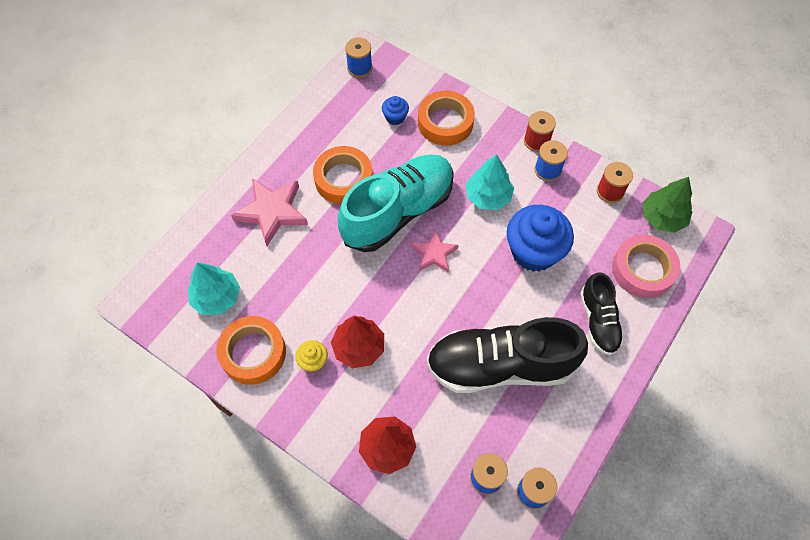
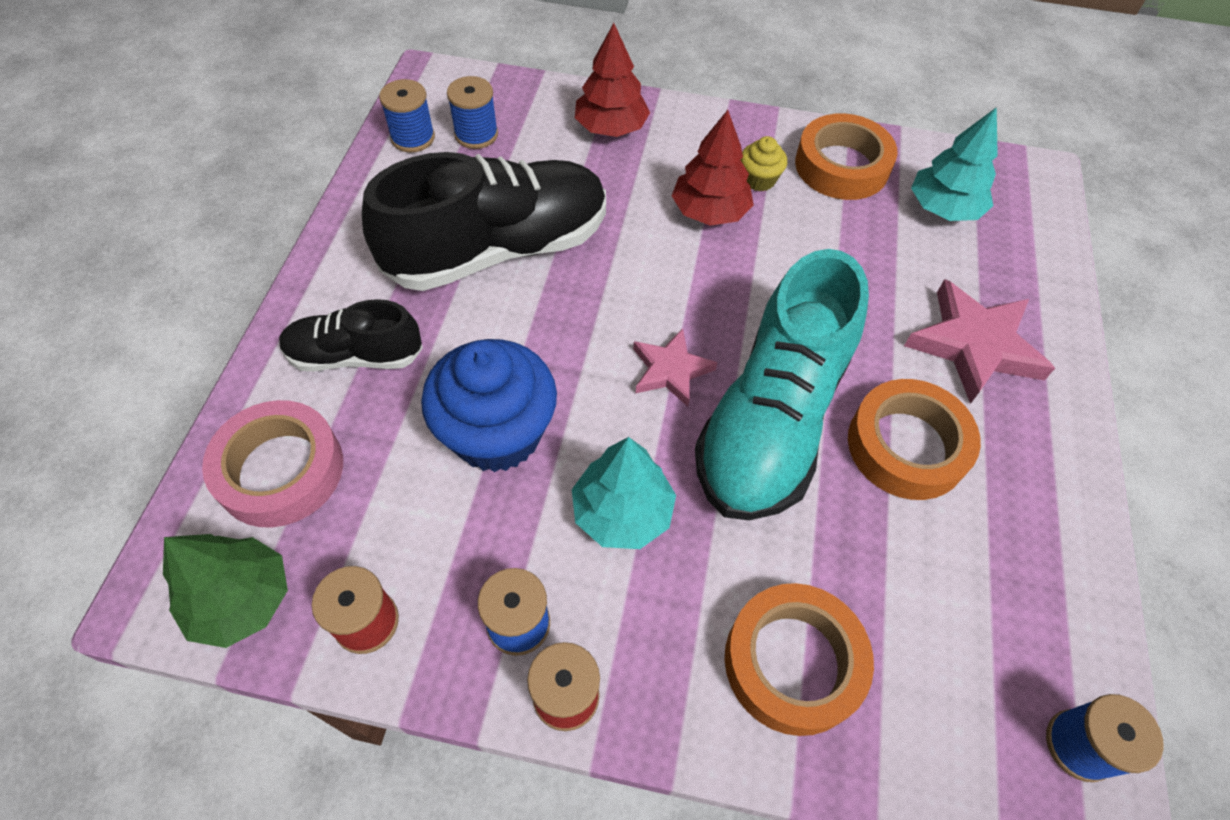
camera: 155 degrees right, 5 degrees down
(395, 117) = (906, 629): blue cupcake -> none
(598, 321) = (355, 356): black shoe -> black shoe turned 60 degrees counterclockwise

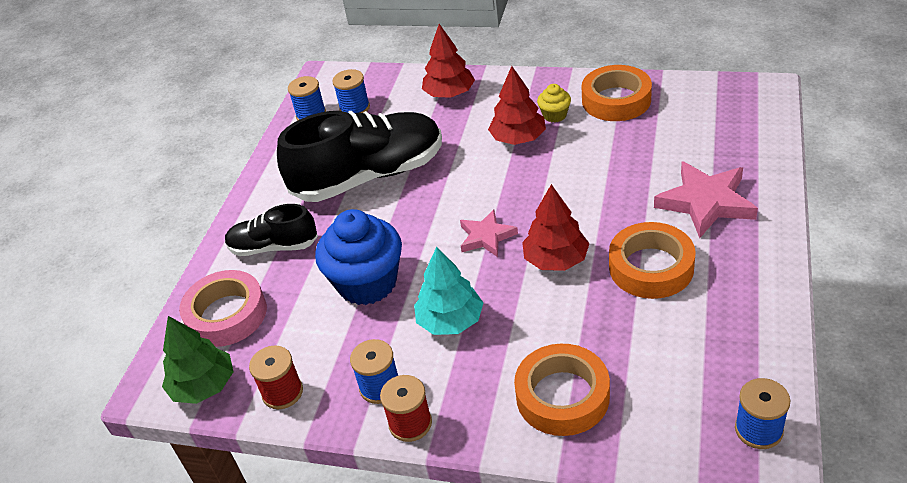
camera: 10 degrees right, 15 degrees down
(772, 420) = (556, 260): turquoise shoe -> red tree
(943, 208) = (690, 119): turquoise tree -> none

